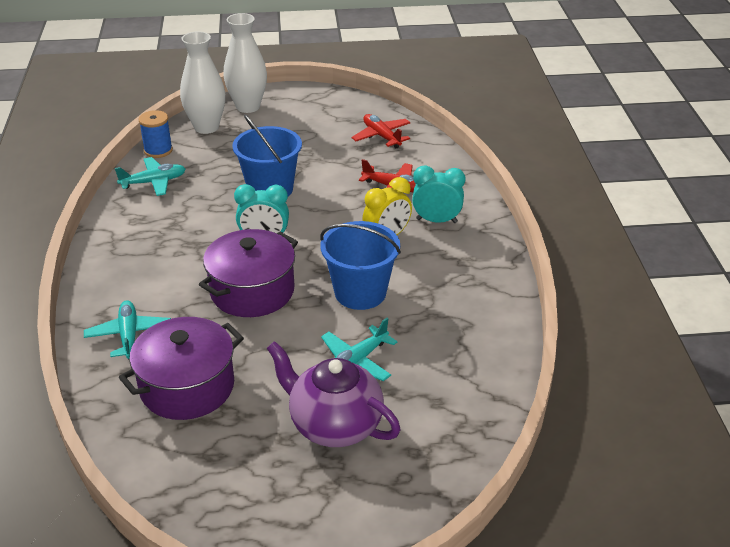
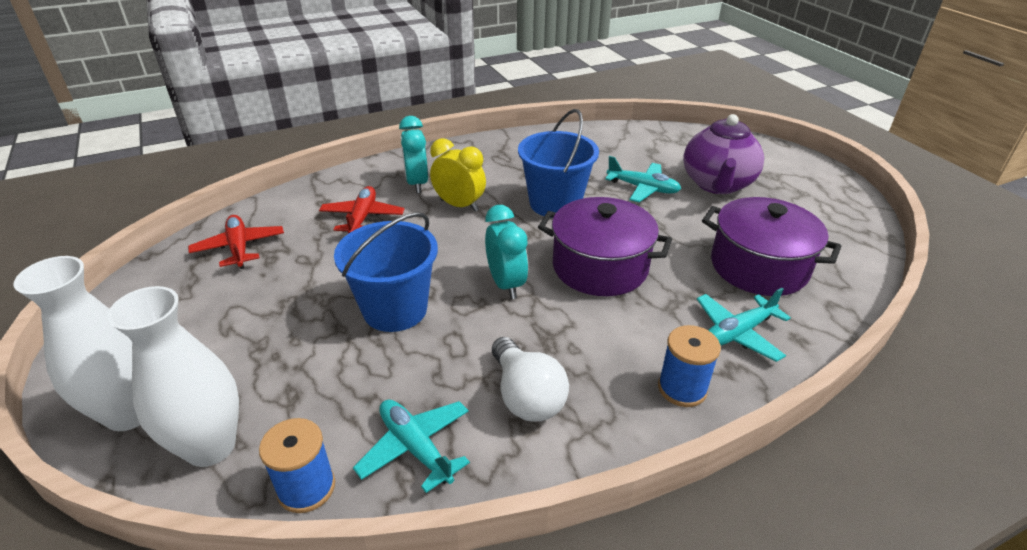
camera: 110 degrees left, 0 degrees up
(108, 287) = (682, 388): none -> blue spool
(156, 224) = (526, 396): none -> white light bulb
(381, 136) = (239, 248): red plane -> red plane turned 120 degrees clockwise

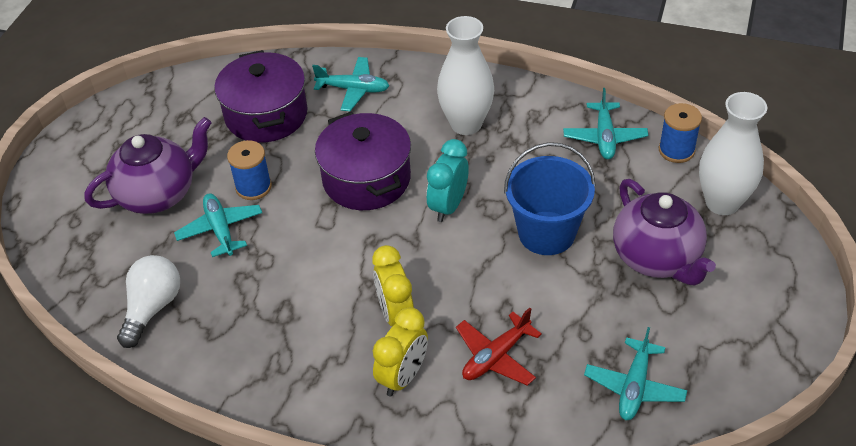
camera: 135 degrees left, 10 degrees up
(130, 413) = (769, 255): white vase -> white vase (466, 124)
(239, 248) = (634, 386): red plane -> turquoise plane
(266, 344) = (657, 258): none -> purple teapot
(417, 183) = (403, 376): turquoise clock -> yellow clock
(526, 396) = (518, 128): white light bulb -> white light bulb (152, 308)
(555, 203) = (314, 261): blue bucket -> none
(682, 388) = (430, 84): blue spool -> blue spool (253, 187)

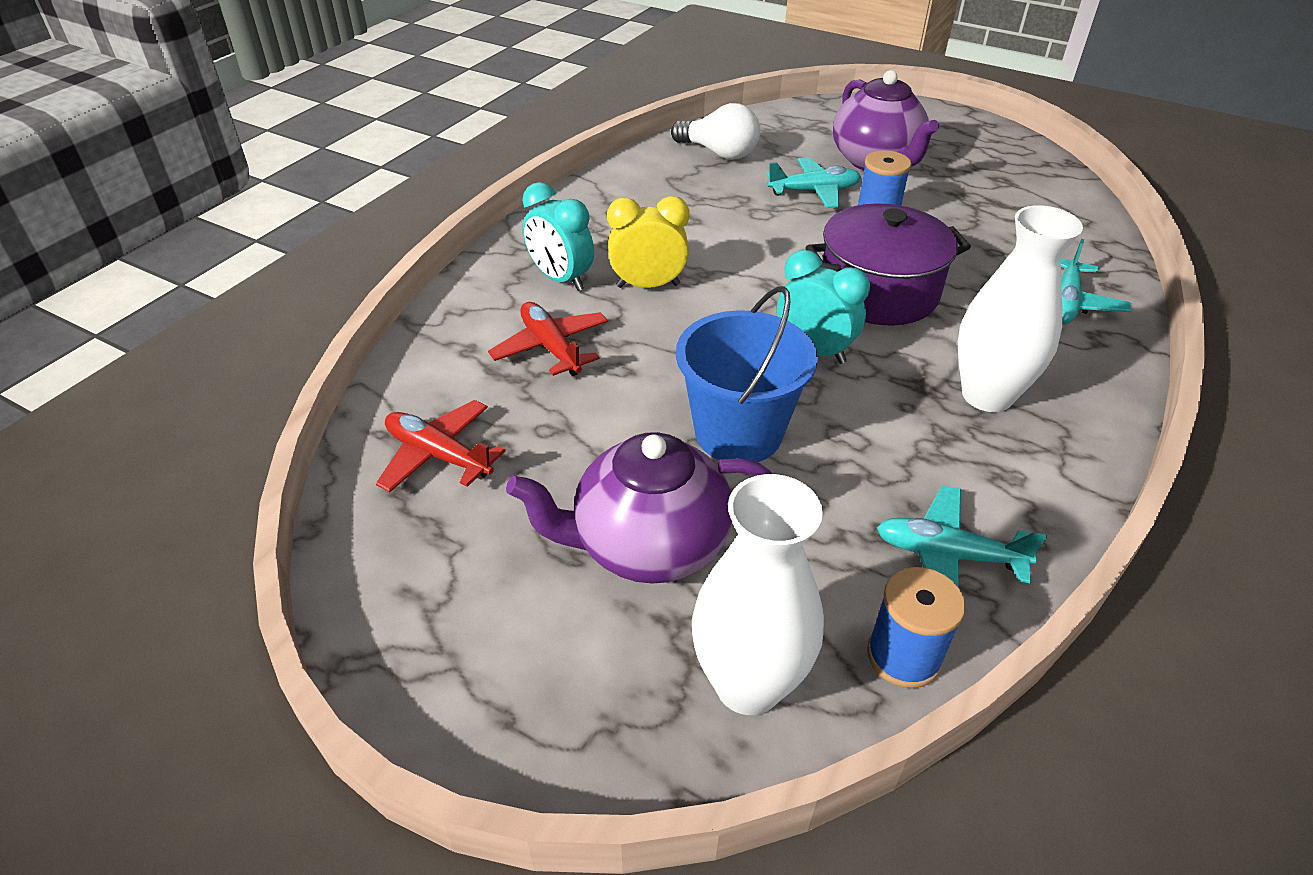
camera: 100 degrees right, 5 degrees down
(266, 115) = (1007, 232): purple pot -> none
(403, 376) = (561, 279): yellow clock -> turquoise clock
(634, 386) = (439, 455): turquoise plane -> red plane

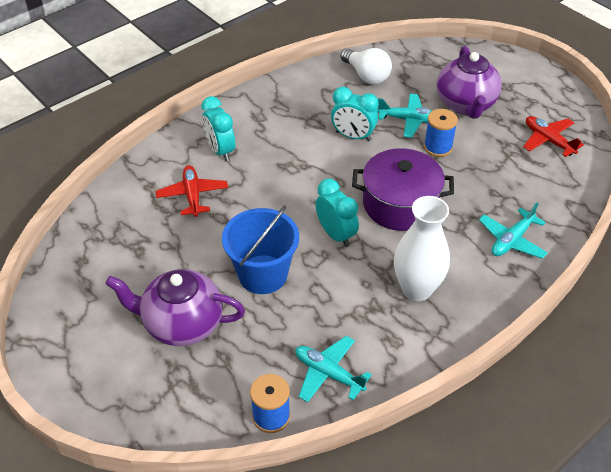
camera: 20 degrees right, 5 degrees up
(439, 455) = (106, 246): red plane -> red plane (548, 140)
(648, 285) = (267, 167): yellow clock -> none
(748, 684) = (190, 406): white vase -> none
(750, 224) = (353, 136): none -> turquoise clock

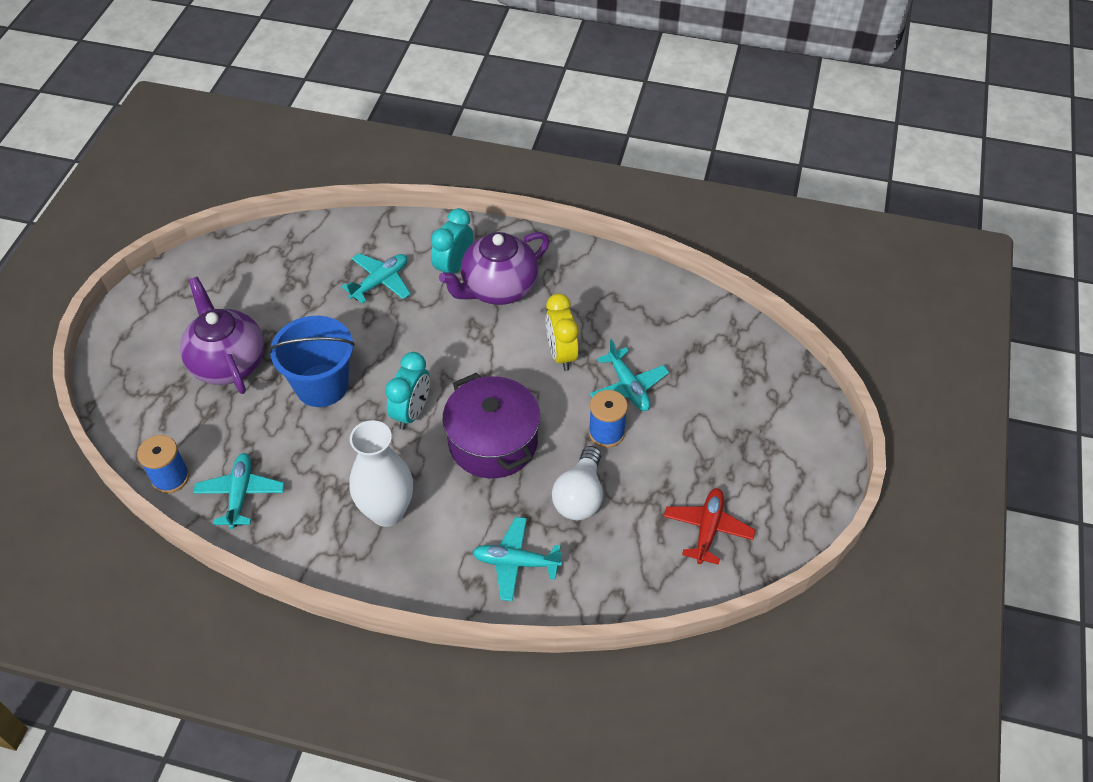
camera: 55 degrees right, 5 degrees up
(192, 195) = (380, 282): red plane -> turquoise plane
(353, 136) = (561, 354): turquoise clock -> yellow clock
(366, 75) = (668, 316): white light bulb -> white light bulb (580, 496)
(465, 104) = (700, 424): purple teapot -> purple teapot (498, 288)

